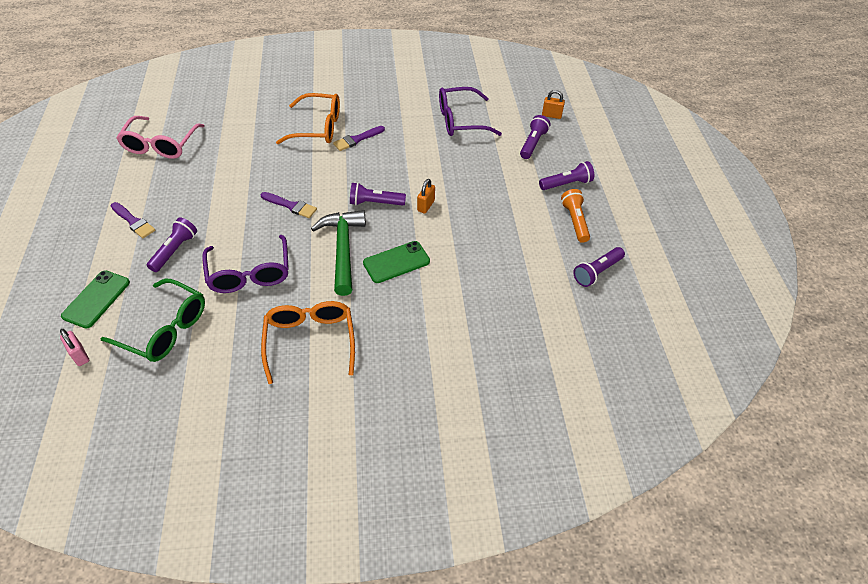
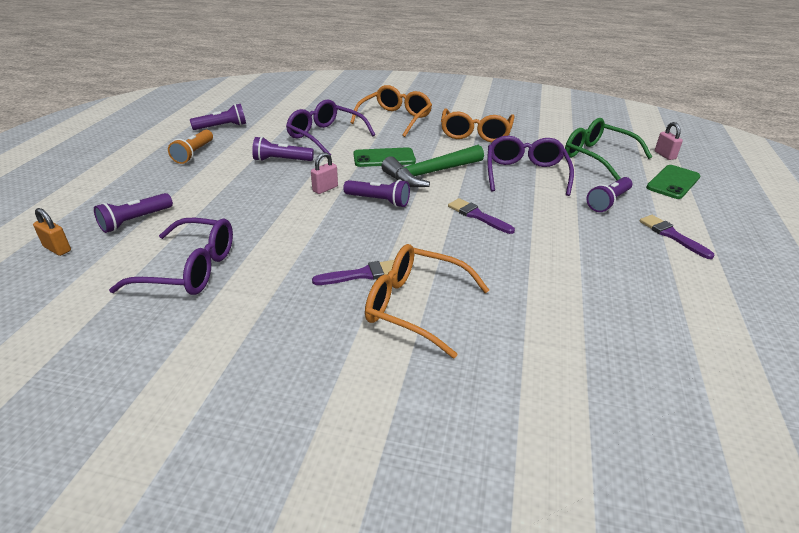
camera: 160 degrees left, 15 degrees down
(161, 145) = (686, 333): pink glasses -> none
(343, 249) = (430, 173): green hammer -> green hammer turned 45 degrees clockwise
(419, 349) = (395, 119): none -> orange glasses
(426, 206) = (325, 189): orange padlock -> pink padlock
(476, 285) = (326, 136): none -> purple glasses
(566, 184) = (158, 178): purple flashlight -> purple flashlight (281, 160)

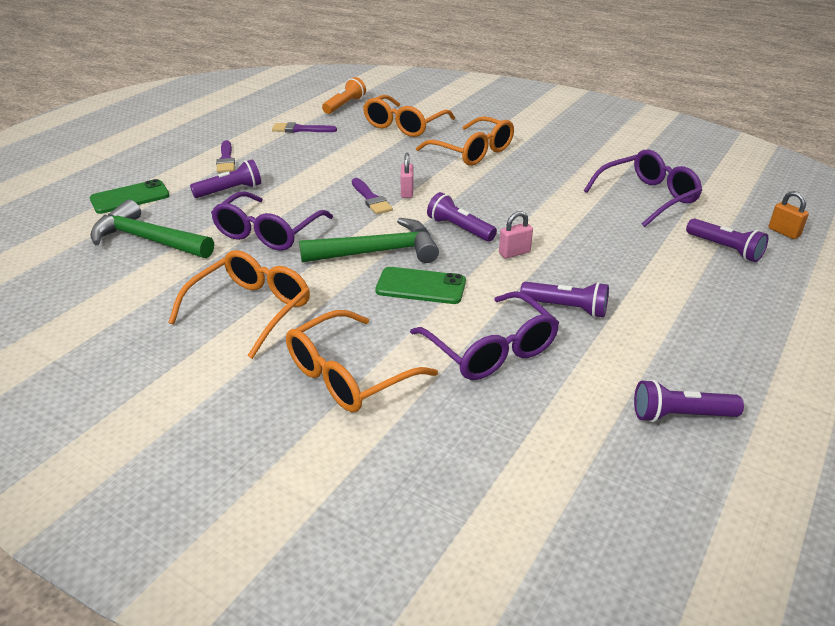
camera: 160 degrees left, 0 degrees up
(135, 221) = (725, 249): purple flashlight -> purple flashlight turned 75 degrees clockwise
(189, 269) = (647, 197): purple glasses -> purple glasses turned 120 degrees clockwise
(194, 154) = (704, 347): orange flashlight -> orange flashlight (344, 105)
(362, 274) = (502, 173): purple brush -> purple brush (300, 129)
(548, 347) = (404, 125): none -> orange glasses
(598, 157) = (148, 240): green glasses -> green hammer
(664, 155) = (67, 228): pink padlock -> pink padlock (407, 192)

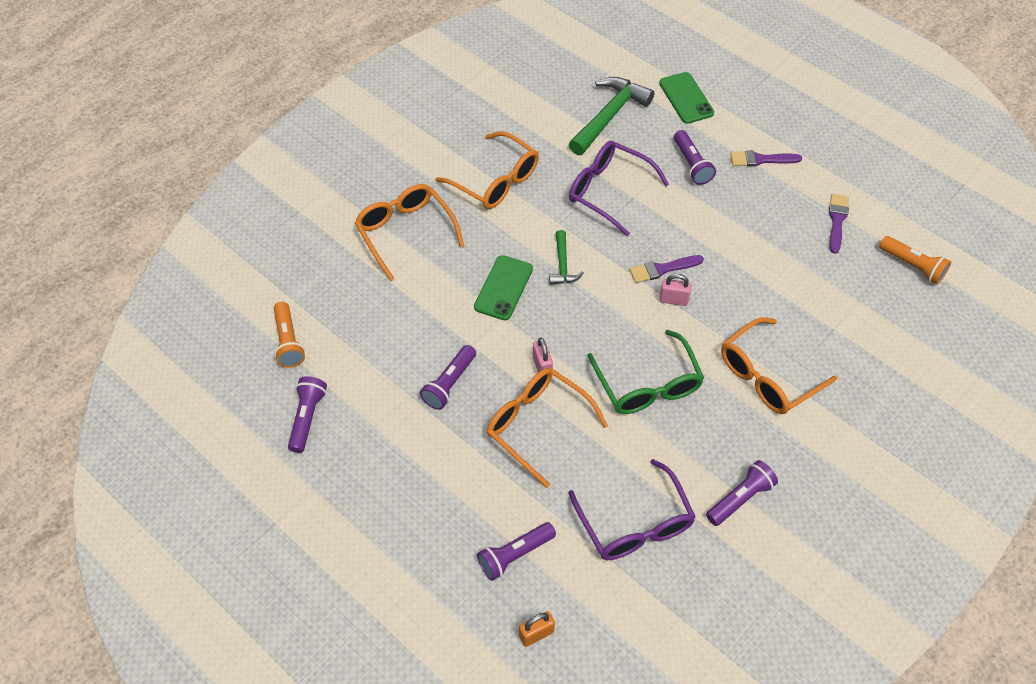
camera: 100 degrees right, 20 degrees up
(378, 252) = (562, 265): green hammer -> green hammer, size x0.54
(404, 125) = (848, 320): orange glasses -> orange glasses (538, 426)
(459, 229) = (593, 331): purple flashlight -> purple flashlight (740, 498)
(490, 349) = (411, 319): purple glasses -> none
(506, 199) = (647, 384): none -> green glasses
(575, 461) = (288, 341): none -> orange flashlight

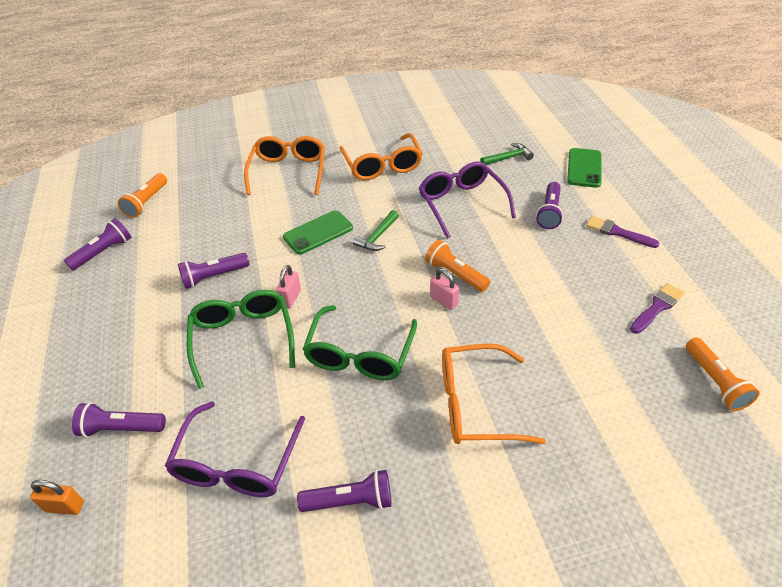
camera: 35 degrees right, 10 degrees down
(538, 426) = (243, 339): orange glasses -> green glasses
(609, 116) = (508, 158): green hammer -> green hammer, size x0.54
(662, 269) = (455, 274): purple brush -> orange flashlight

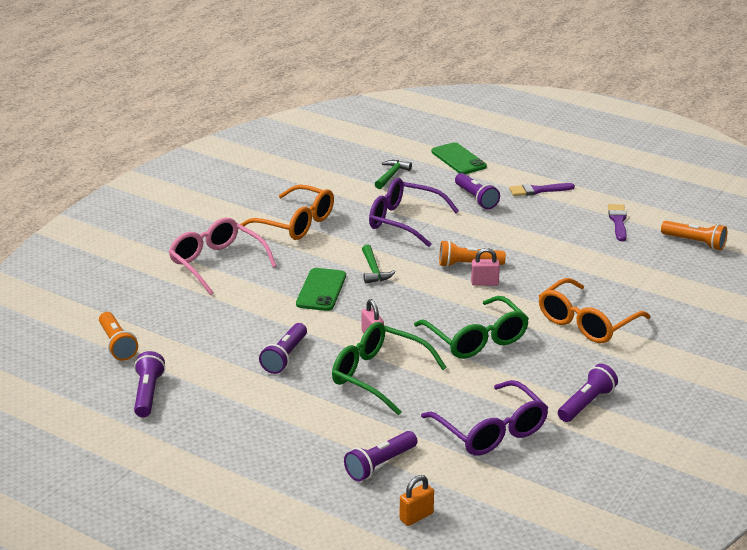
camera: 45 degrees left, 15 degrees down
(288, 172) = (217, 263): orange glasses -> pink glasses

